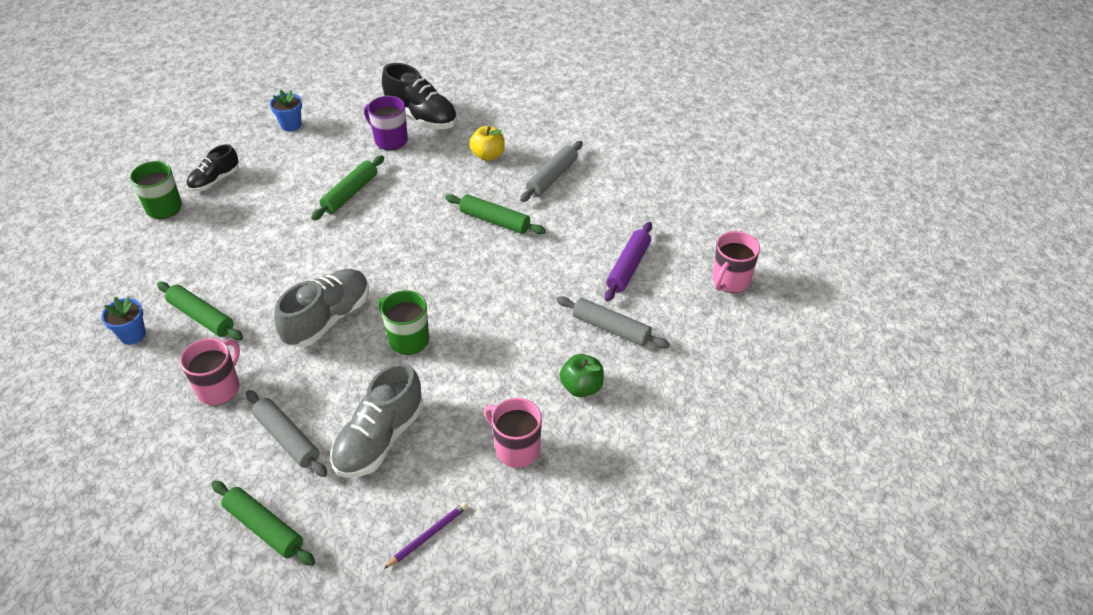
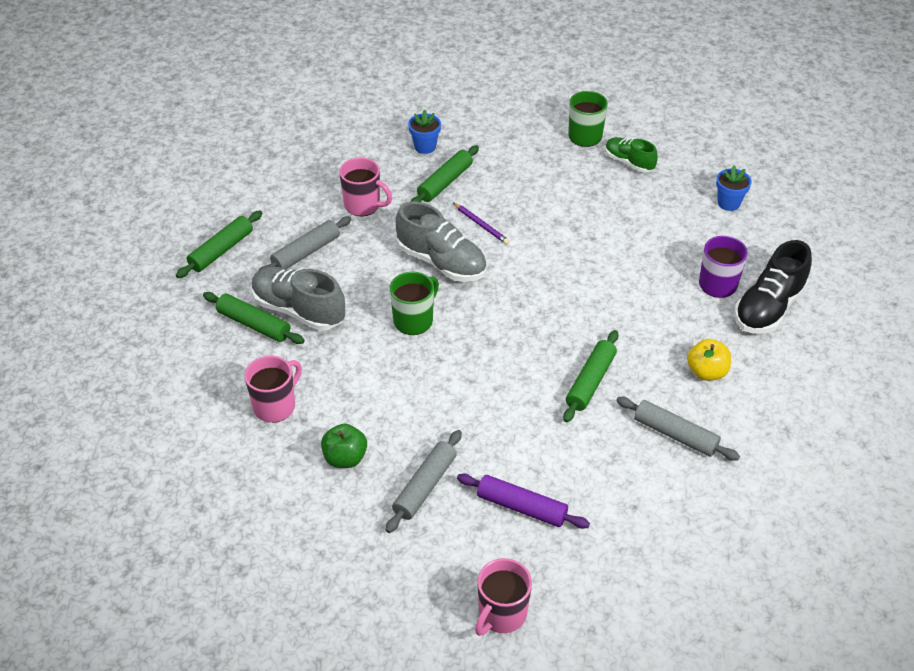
camera: 90 degrees right, 0 degrees up
(215, 180) = (629, 162): black shoe -> green shoe
(350, 193) = (622, 260): green rolling pin -> green rolling pin (254, 324)
(428, 536) = (195, 348): purple pencil -> purple pencil (481, 225)
(730, 281) = (501, 614): pink mug -> pink mug turned 90 degrees counterclockwise

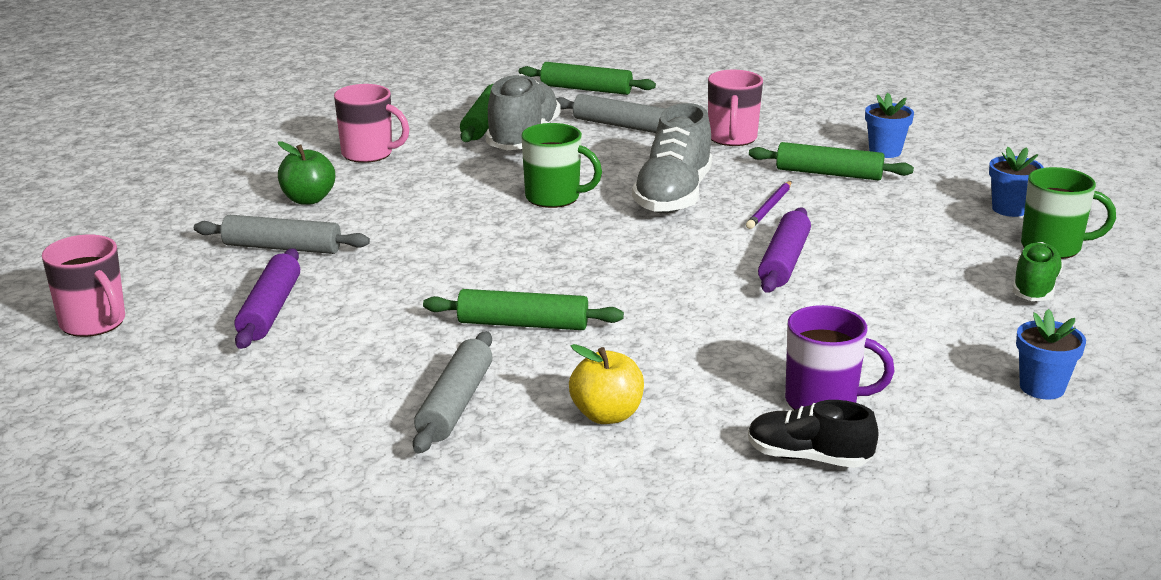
camera: 70 degrees right, 20 degrees down
(501, 614) = (94, 323): pink mug -> pink mug turned 150 degrees counterclockwise
(532, 131) = (1009, 209): none -> blue flower pot
(557, 244) = (784, 261): none -> purple rolling pin
(768, 308) = (808, 458): black shoe -> black shoe, size x0.61

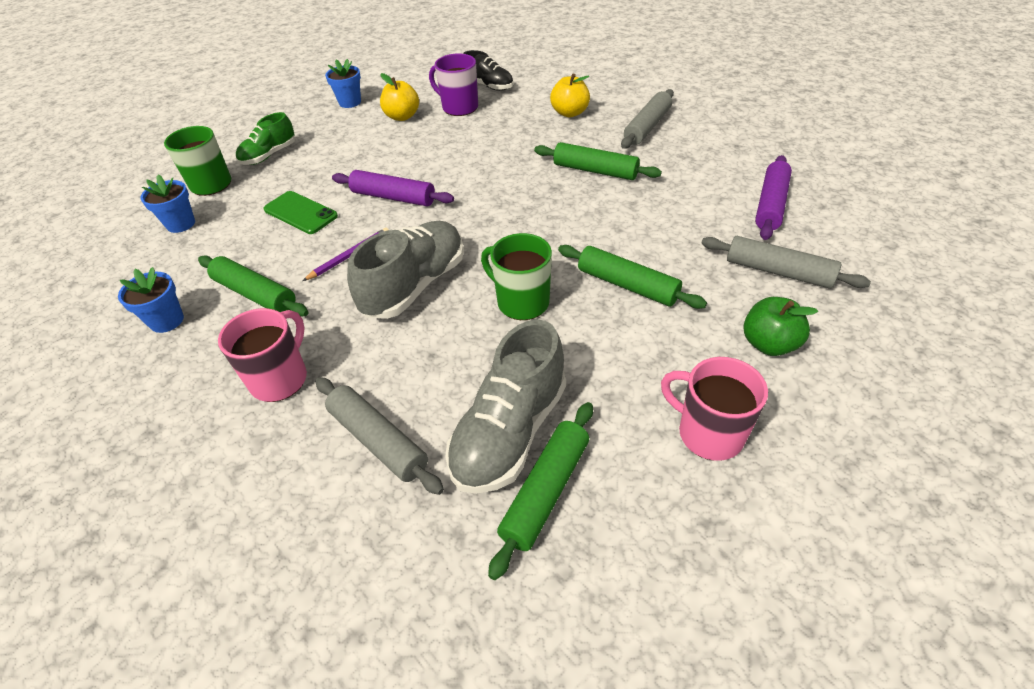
camera: 160 degrees left, 20 degrees up
(94, 323) = (901, 210): pink mug -> none
(586, 89) = (356, 583): green rolling pin -> green rolling pin (627, 285)
(784, 261) = (393, 197): purple rolling pin -> purple rolling pin turned 75 degrees clockwise
(881, 234) = (300, 213): none -> green phone
(908, 371) = (402, 116): none -> yellow apple

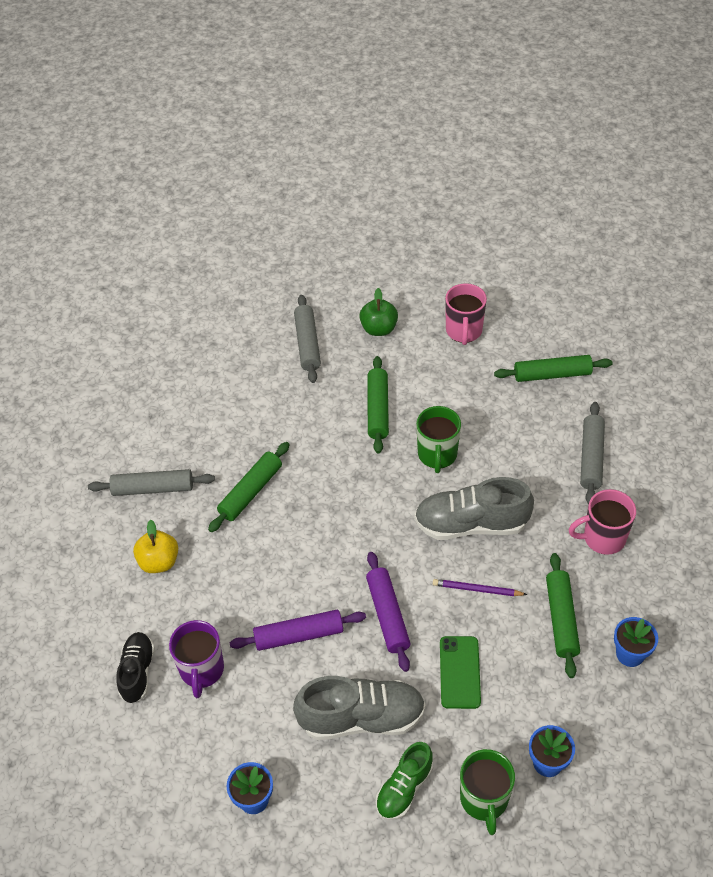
camera: 125 degrees left, 5 degrees up
(269, 155) = (404, 788): green shoe -> green shoe turned 120 degrees clockwise
(402, 116) = (252, 714): yellow apple -> none
(509, 432) = (534, 406): grey shoe -> grey shoe (362, 718)
(595, 170) = (250, 491): green rolling pin -> green rolling pin turned 45 degrees clockwise
(770, 204) = (230, 370): purple rolling pin -> purple rolling pin (298, 635)

